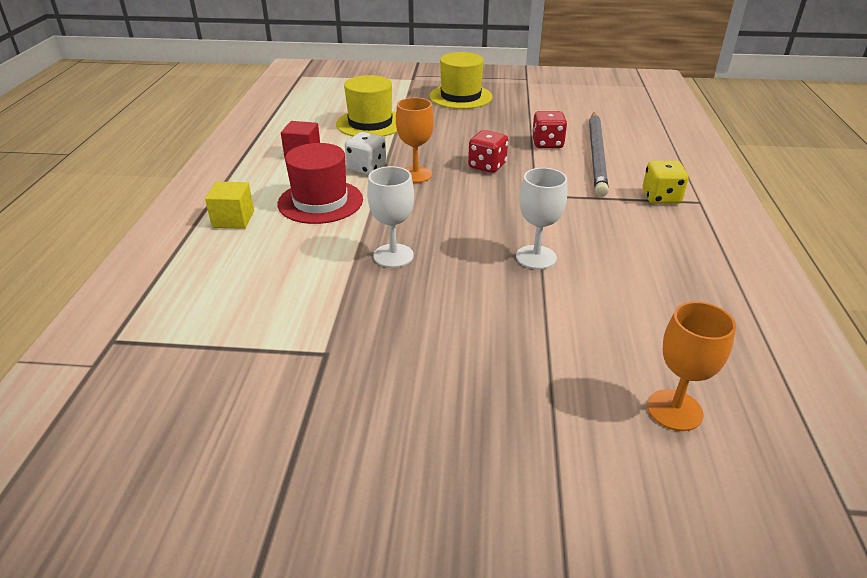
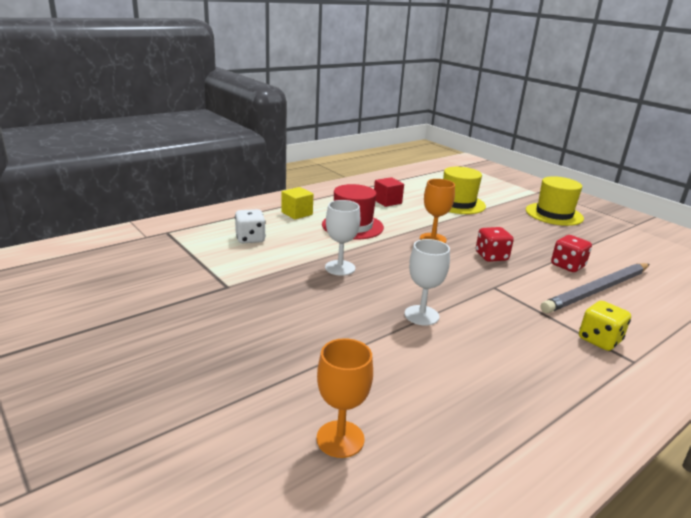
camera: 45 degrees right, 10 degrees down
(366, 168) = (410, 223): white dice -> white dice (250, 239)

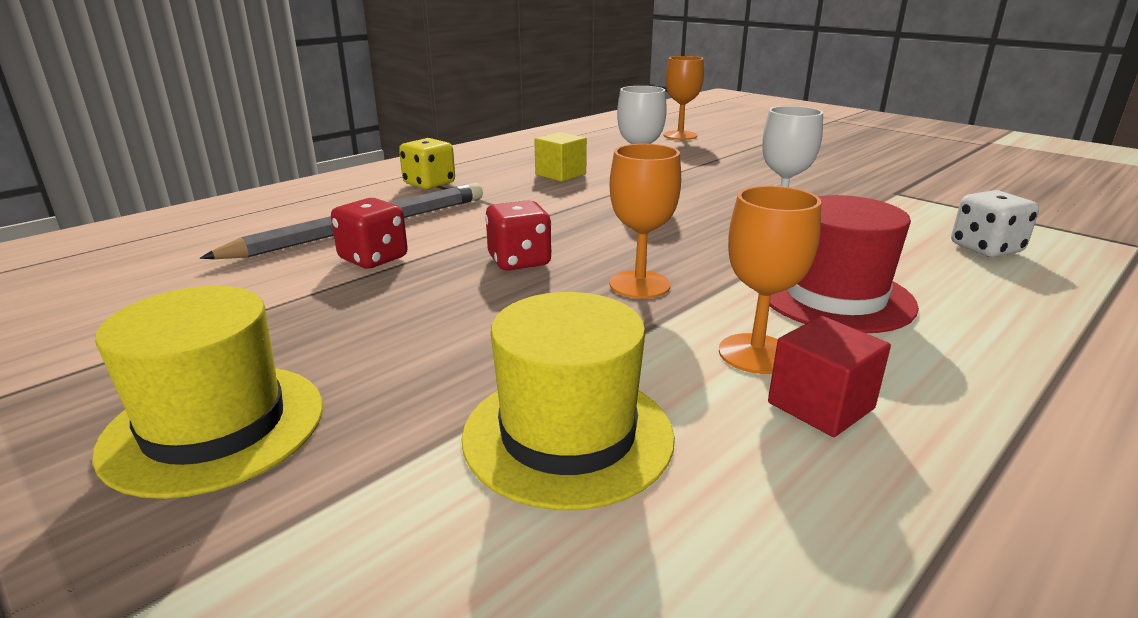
camera: 175 degrees right, 0 degrees up
(297, 213) = (1006, 317): yellow cube -> yellow cube (560, 174)
(397, 213) = (756, 354): none -> orange goblet

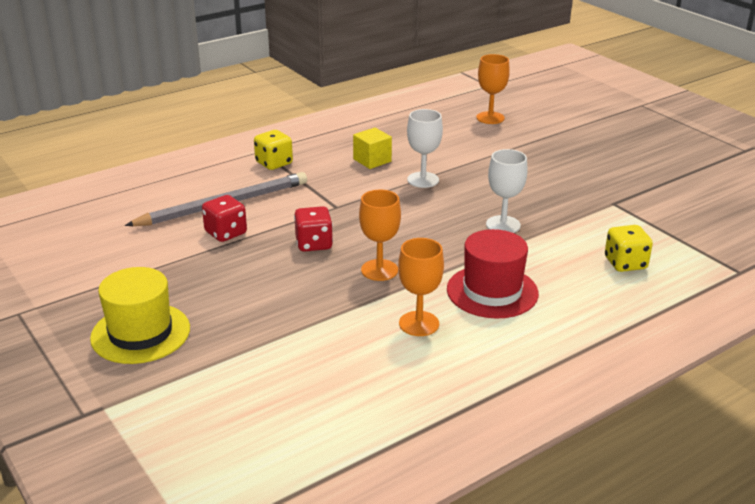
camera: 10 degrees right, 5 degrees up
(568, 435) = (301, 356): yellow hat -> none
(820, 406) = (432, 356): red cube -> none
(985, 249) = (625, 263): white dice -> yellow dice

